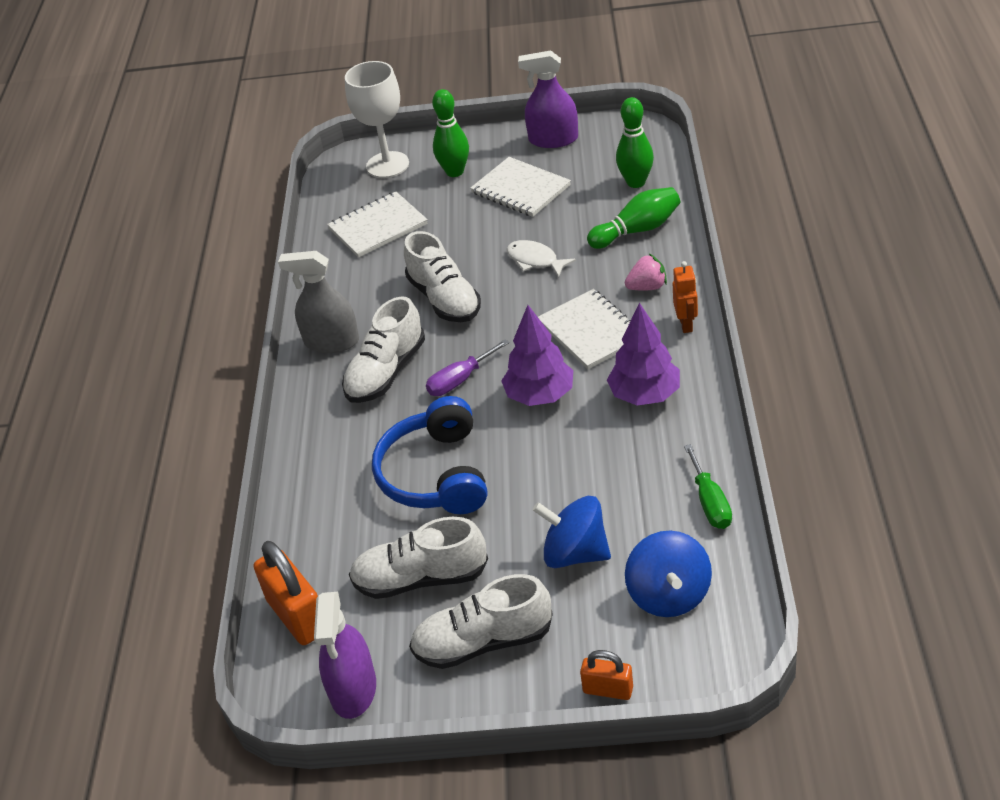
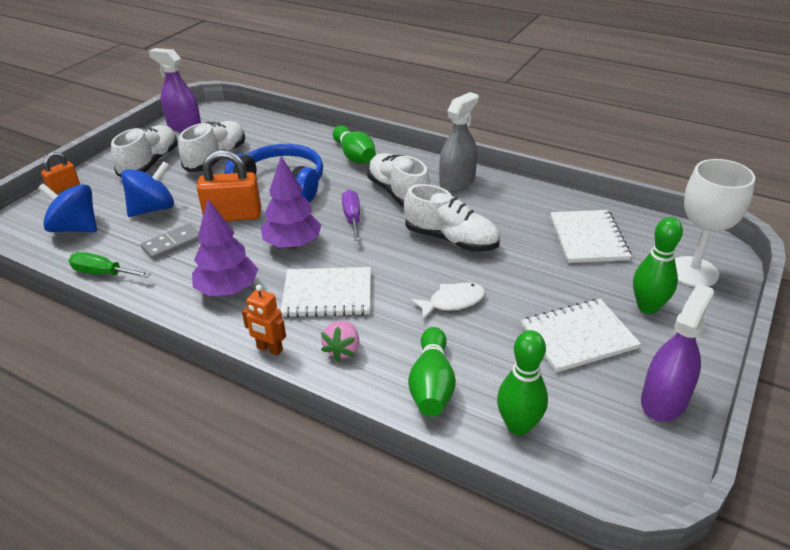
camera: 115 degrees right, 5 degrees down
(297, 616) = (248, 122): orange padlock -> orange padlock (233, 216)
(325, 449) = (355, 156): none -> green bowling pin
(444, 299) = (451, 240): white shoe -> white shoe turned 150 degrees counterclockwise
(619, 485) = (172, 244): none -> grey domino

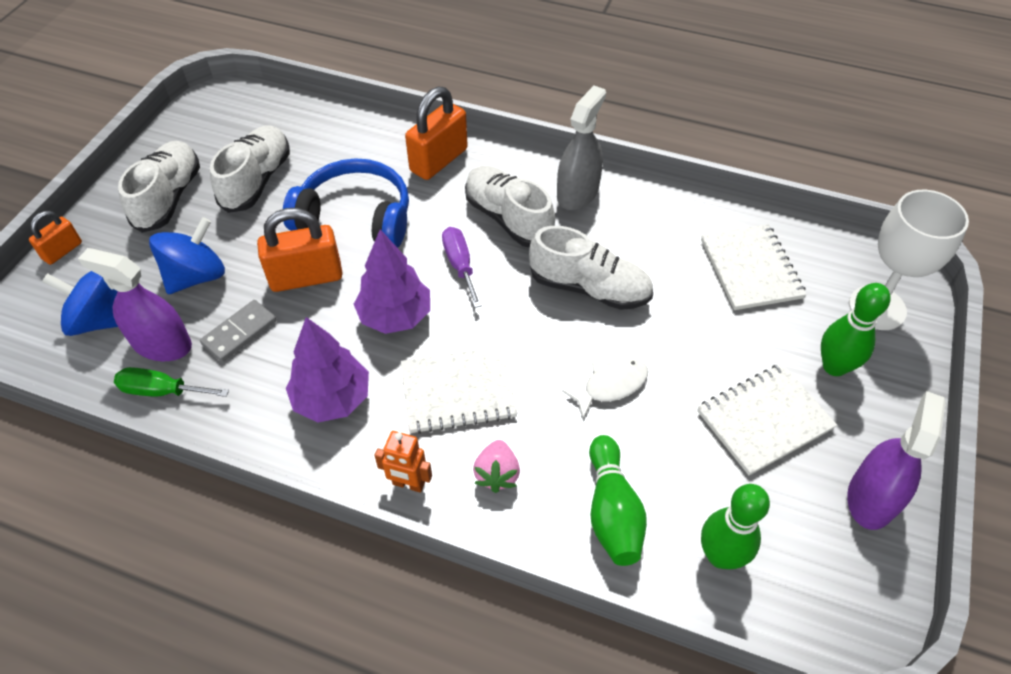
camera: 10 degrees left, 15 degrees up
(184, 126) = (196, 126): purple spray bottle -> purple spray bottle (162, 344)
(355, 156) = (439, 160): green bowling pin -> orange padlock

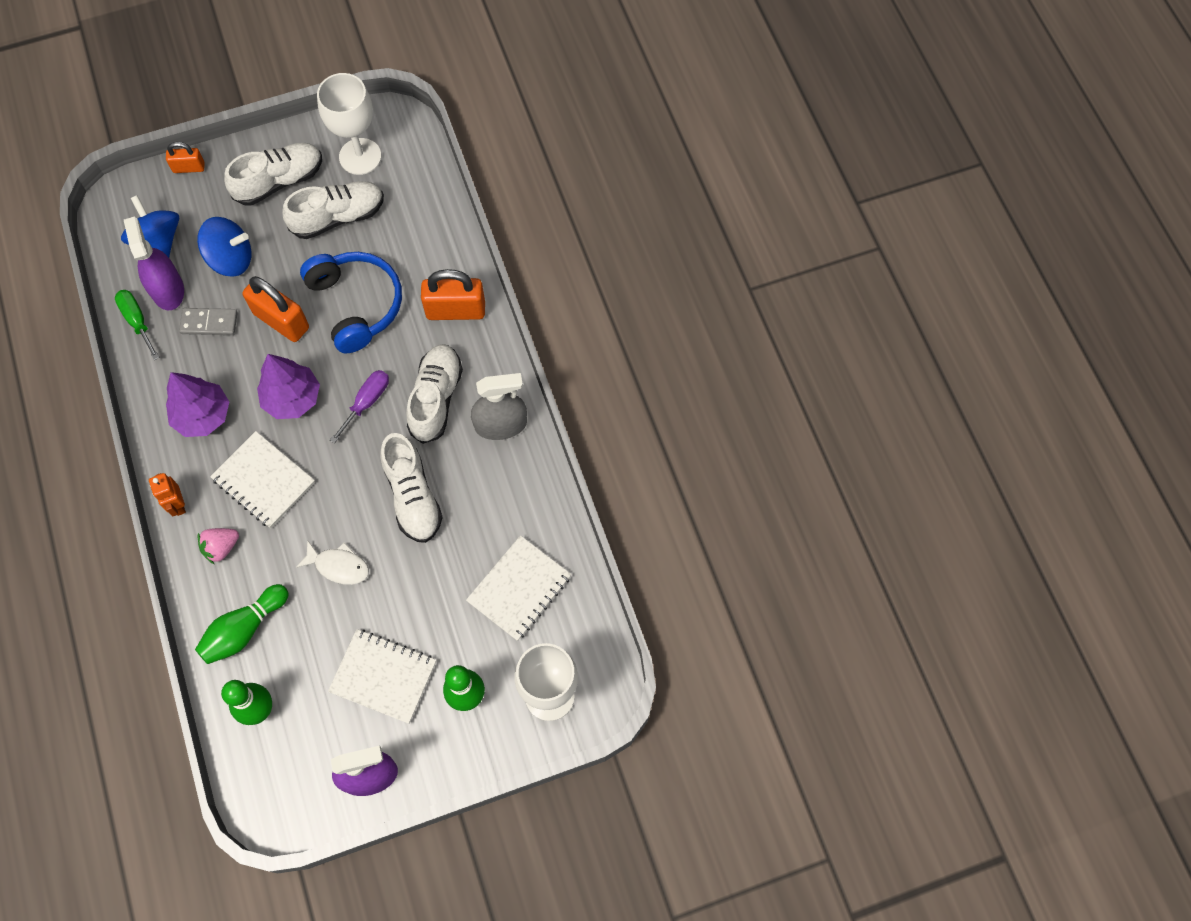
camera: 50 degrees right, 15 degrees up
(221, 135) = (360, 156): none -> white goblet

